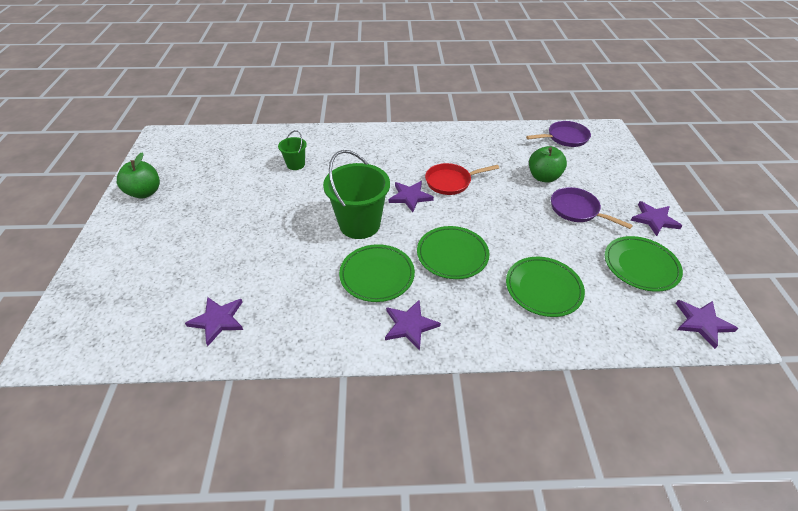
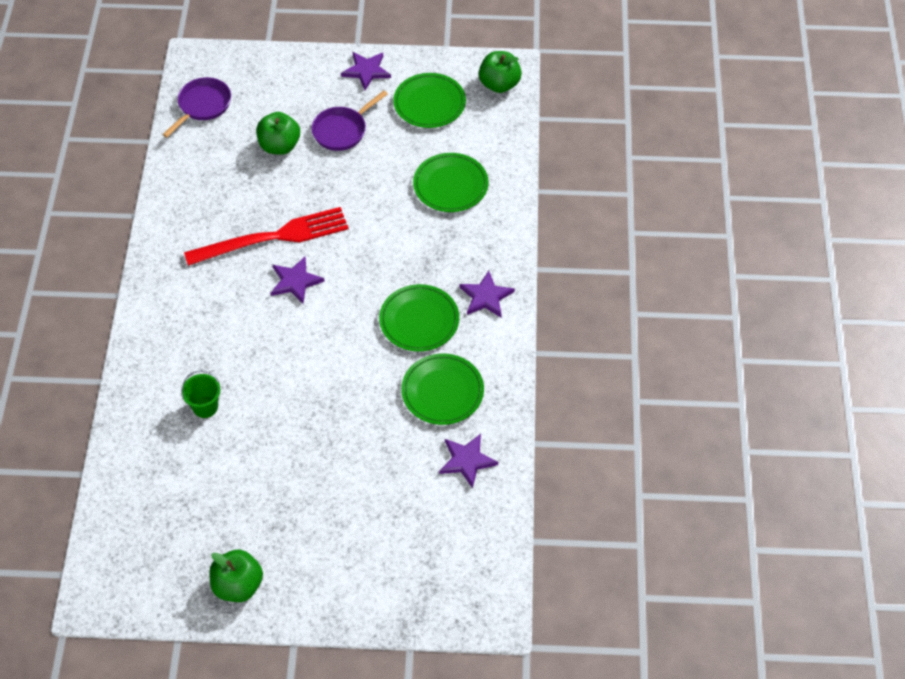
camera: 85 degrees left, 10 degrees up
(359, 224) = (338, 334): green bucket -> none
(451, 182) = (273, 237): red pan -> red fork
(452, 255) = (397, 252): green plate -> green plate (442, 391)
(565, 138) = (202, 105): purple pan -> purple pan turned 45 degrees clockwise
(702, 323) = (499, 84): purple star -> green apple

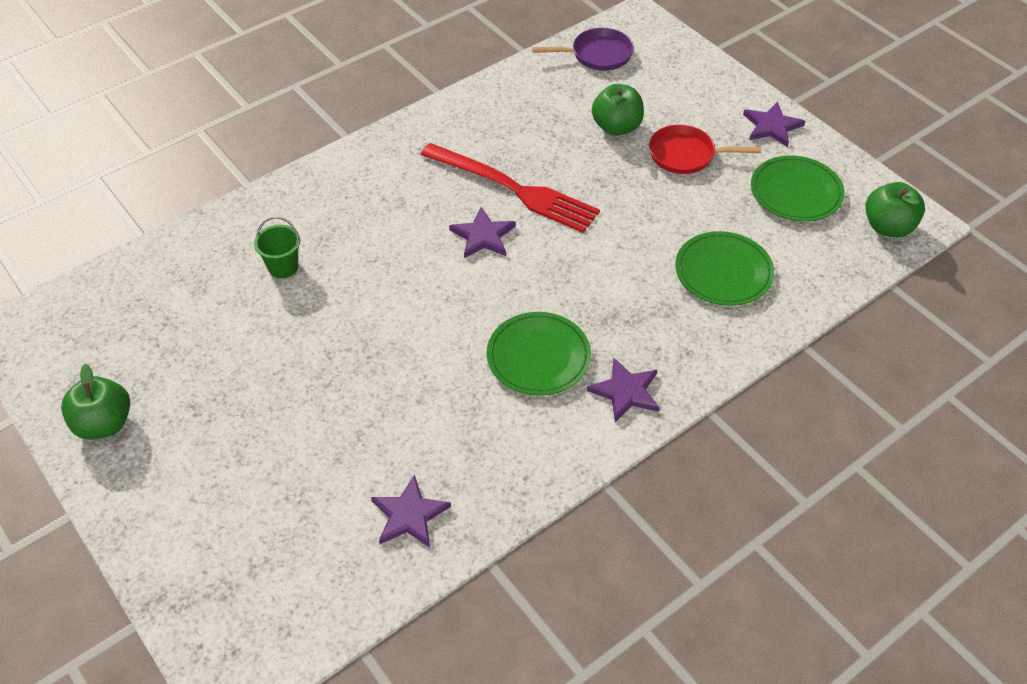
camera: 50 degrees right, 5 degrees down
(342, 130) = (686, 155): purple pan -> red pan
(442, 391) = (473, 434): green plate -> none

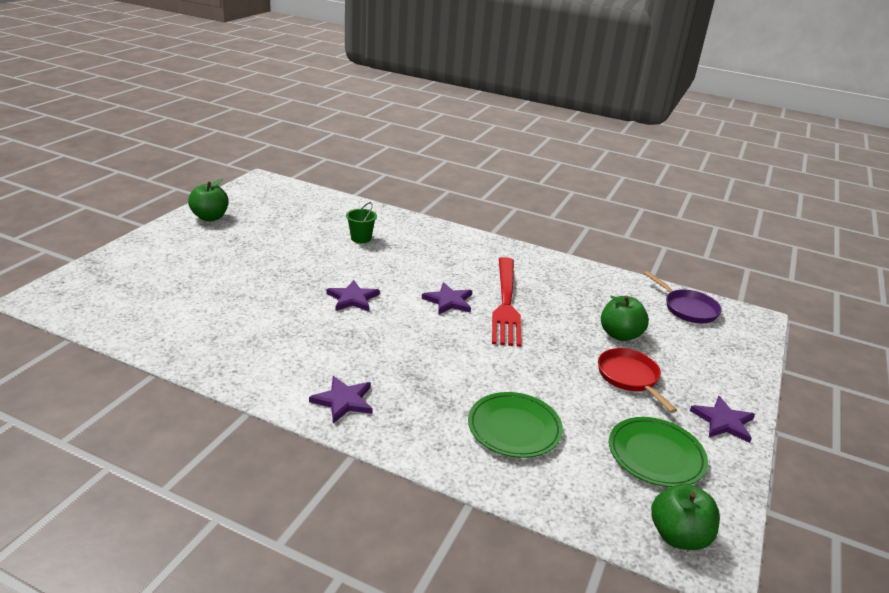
camera: 60 degrees right, 20 degrees down
(409, 515) = (182, 329): purple star -> purple star (352, 298)
(538, 357) = (351, 350): green plate -> none

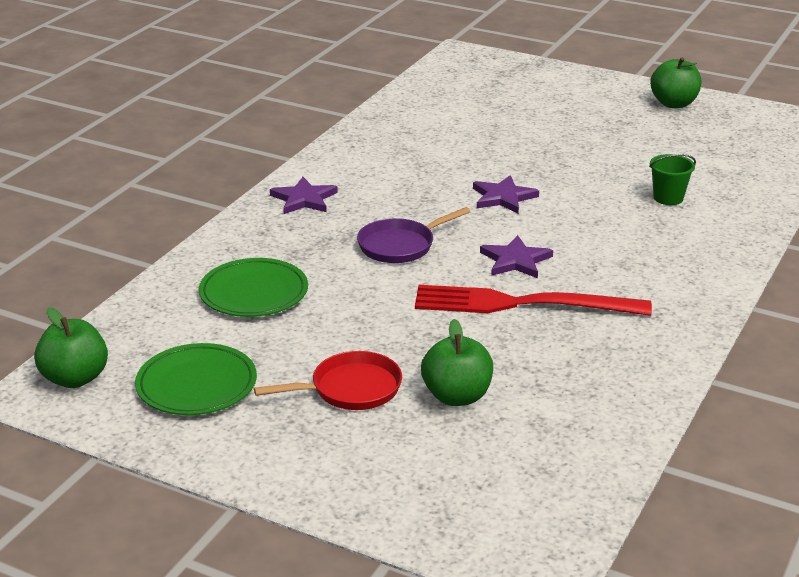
camera: 95 degrees right, 0 degrees up
(688, 308) = (555, 486): purple pan -> purple pan (400, 245)
(723, 421) = (253, 455): purple star -> none

